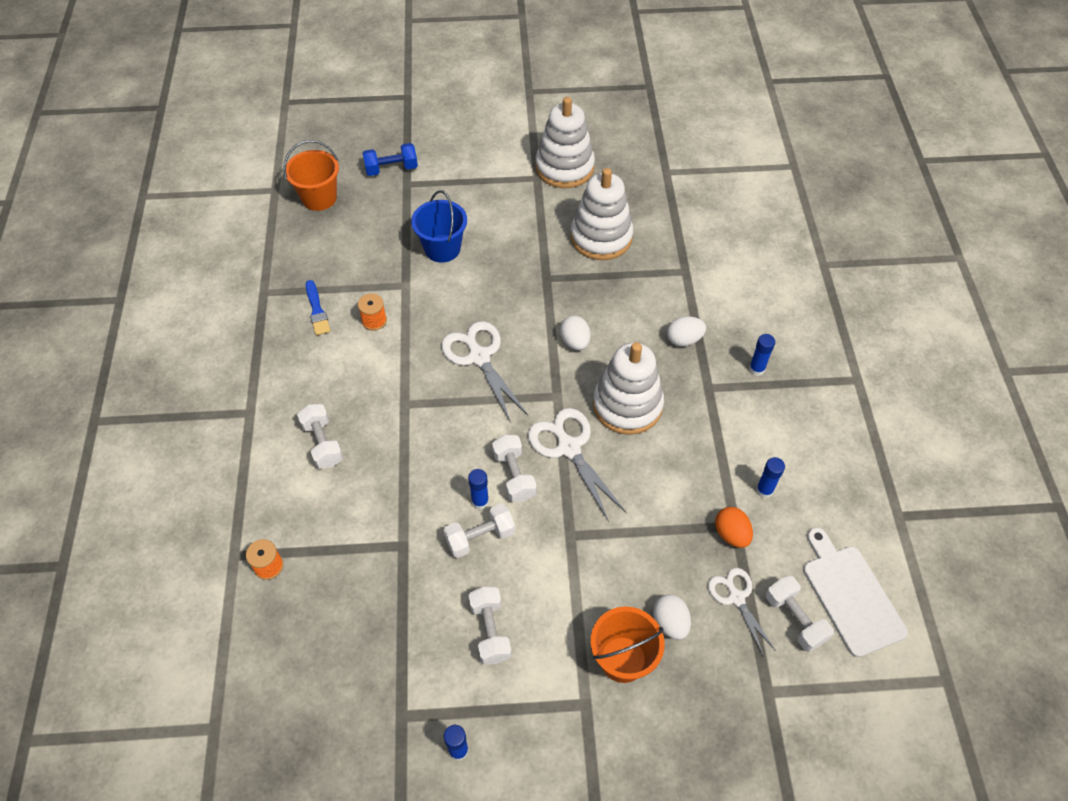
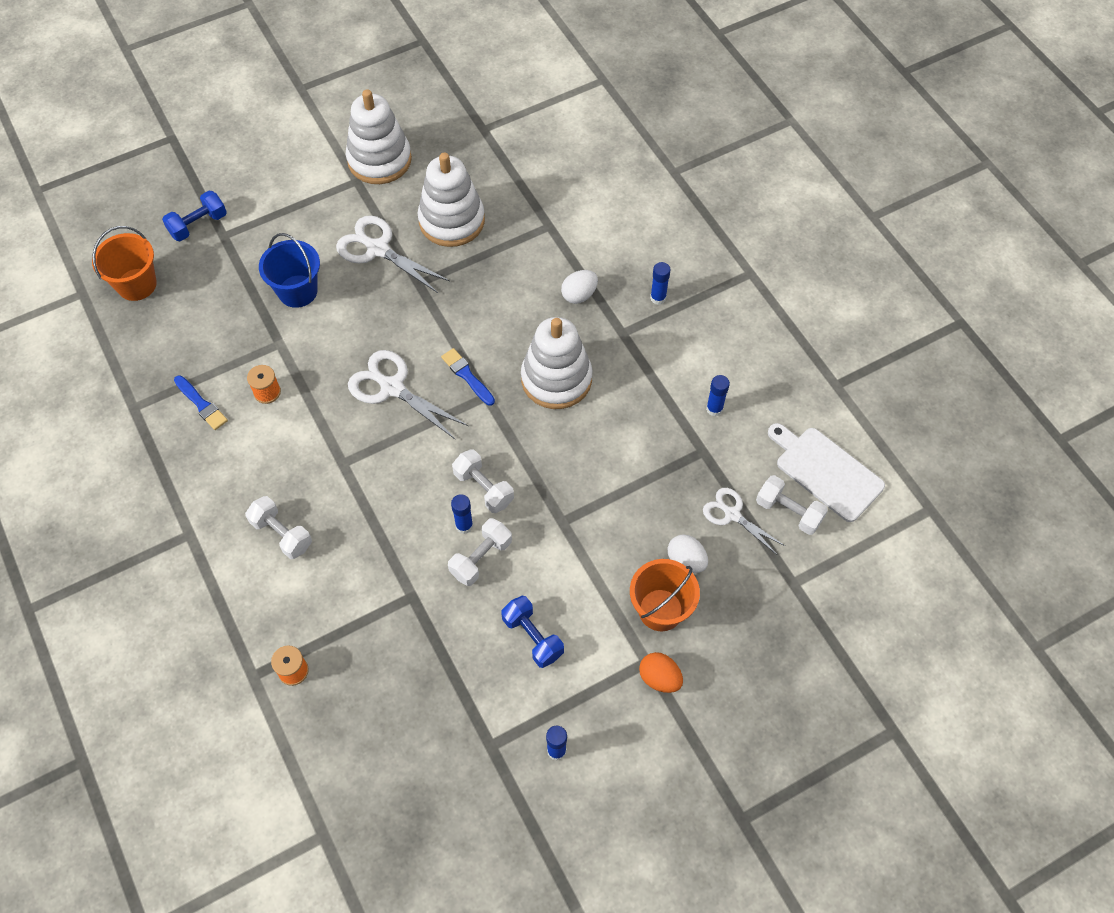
camera: 25 degrees left, 5 degrees up
(490, 631) = (532, 637): white dumbbell -> blue dumbbell
(549, 372) = (467, 376): none -> blue brush
(569, 448) = (522, 441): white scissors -> white scissors (378, 249)
(575, 342) = (477, 336): white egg -> none
(731, 534) = (703, 460): orange egg -> orange egg (659, 678)

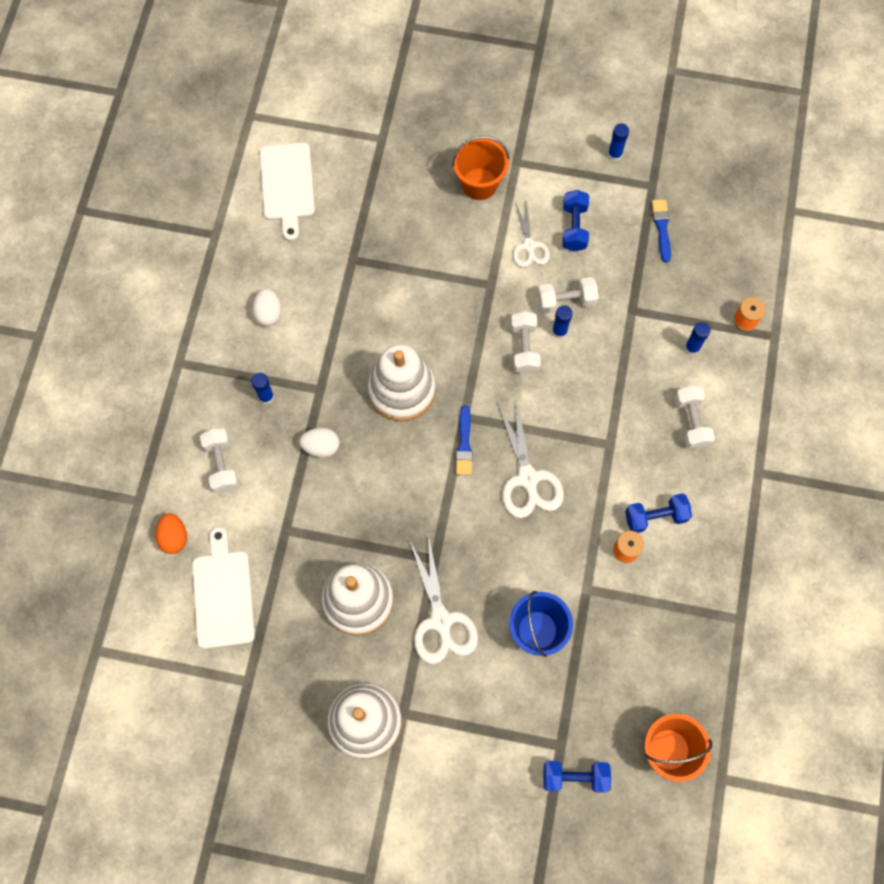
camera: 140 degrees left, 10 degrees up
(201, 404) = (684, 579): blue brush -> blue brush (661, 228)
(259, 434) = (655, 517): none -> blue dumbbell
(552, 161) = (223, 594): none -> white cutting board
(659, 678) = (517, 147): orange egg -> orange egg (174, 537)
(686, 560) = (434, 200): white egg -> white egg (269, 313)
(714, 409) = (314, 282): blue glue stick -> blue glue stick (692, 348)
(732, 514) = (376, 205): white scissors -> white scissors (529, 245)
(788, 511) = (338, 180): white dumbbell -> white dumbbell (222, 464)

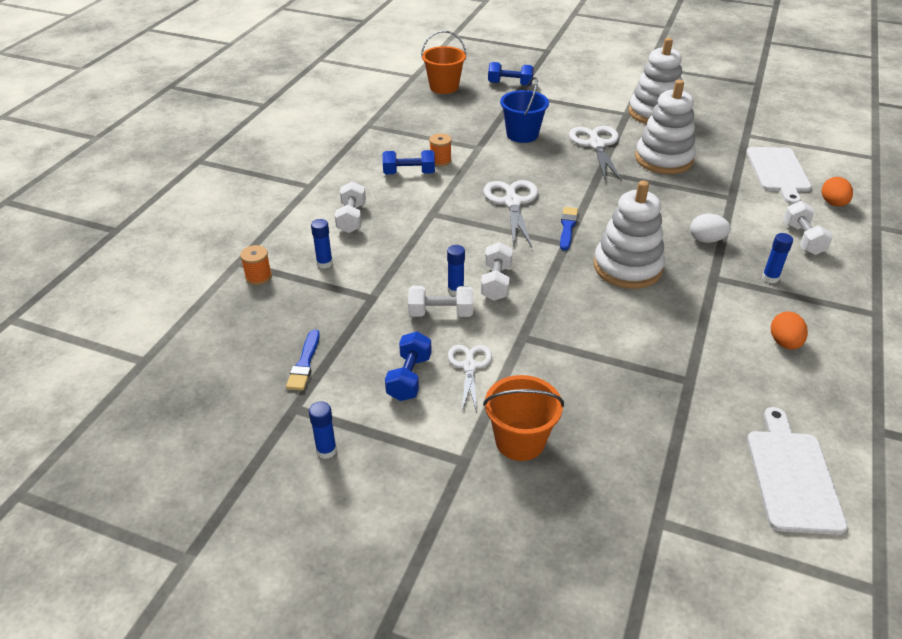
camera: 170 degrees left, 30 degrees down
(269, 313) = (784, 343): white egg -> orange egg

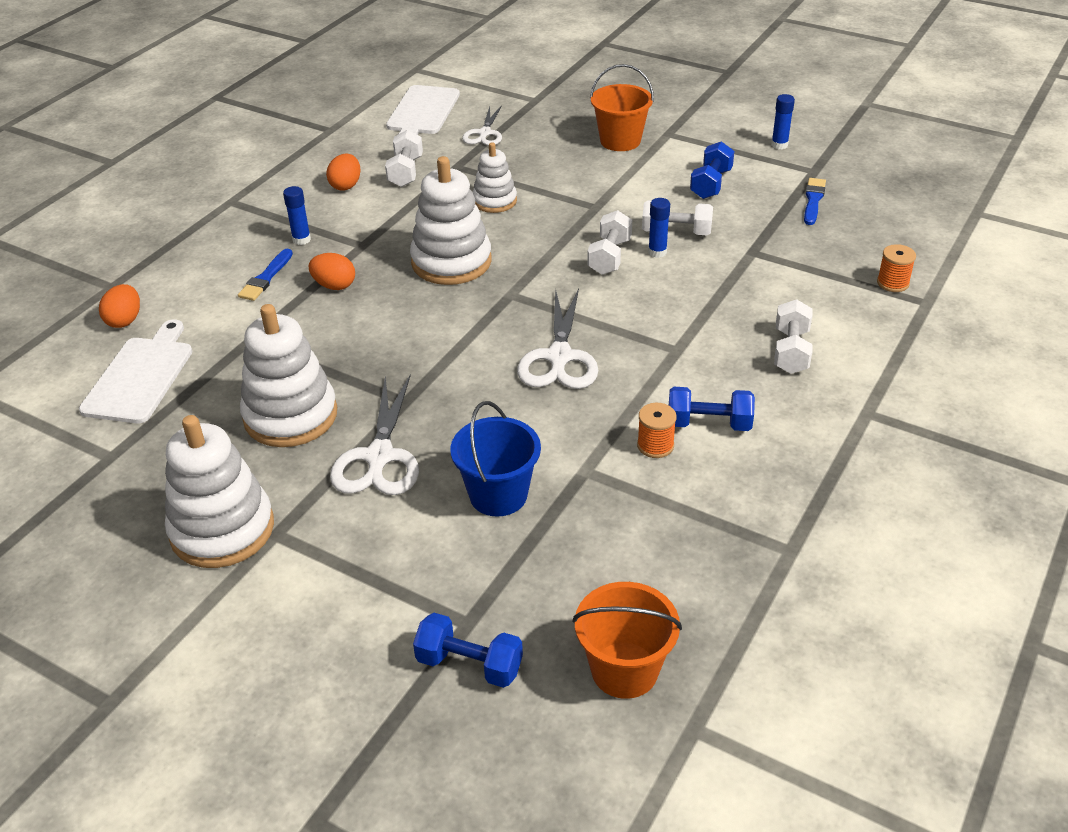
camera: 170 degrees left, 0 degrees up
(324, 263) = (815, 292): blue glue stick -> none
(469, 366) = (653, 188): white scissors -> white scissors (484, 133)
(567, 227) = (498, 315): blue brush -> blue brush (266, 278)
(624, 335) = (494, 201): none -> white stacking toy
(706, 240) = (334, 286): white egg -> orange egg
(803, 239) = (218, 278): white dumbbell -> white dumbbell (405, 172)

